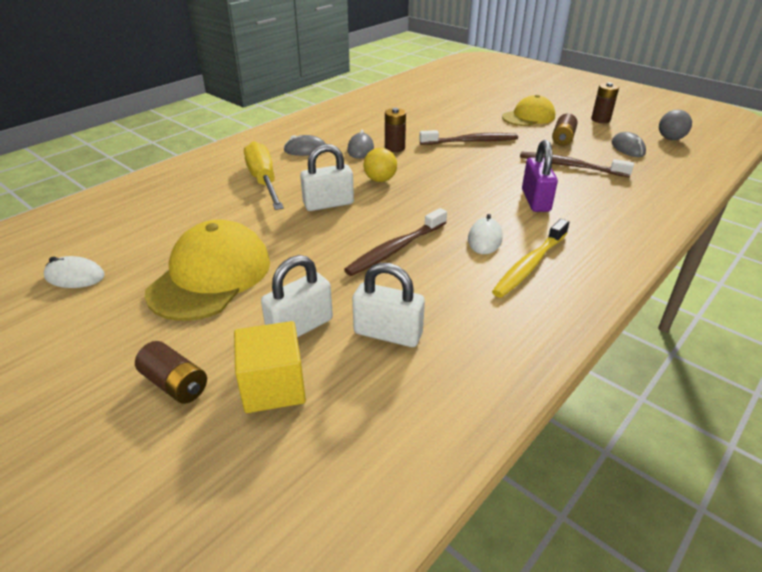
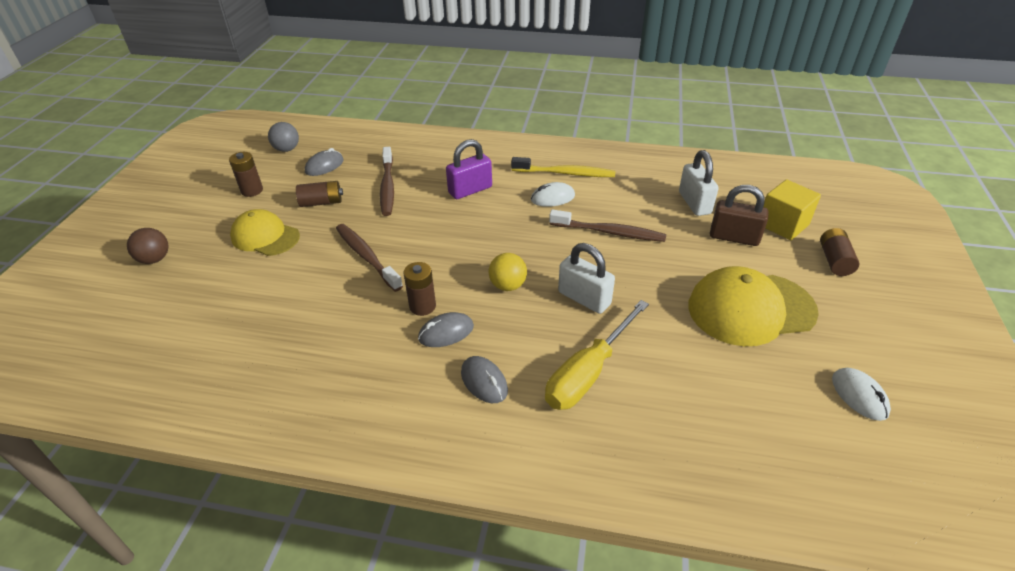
camera: 120 degrees left, 5 degrees up
(300, 327) = (734, 237): white padlock -> brown padlock
(529, 89) = (155, 259): none -> brown ball

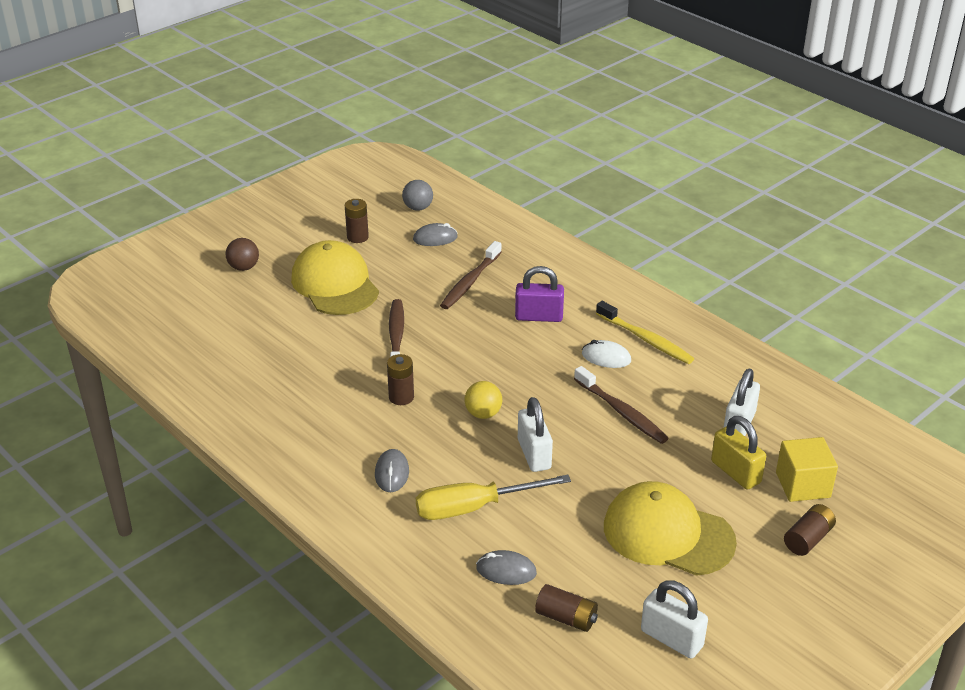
camera: 35 degrees right, 5 degrees down
(265, 237) = (335, 284): yellow cap -> yellow cap, size x1.53
(321, 202) = (403, 273): brown battery -> brown battery (566, 618)
(446, 332) = (399, 425): grey mouse -> grey mouse (506, 571)
(734, 237) = (735, 472): brown padlock -> yellow padlock
(859, 396) = (671, 638): white mouse -> white padlock

